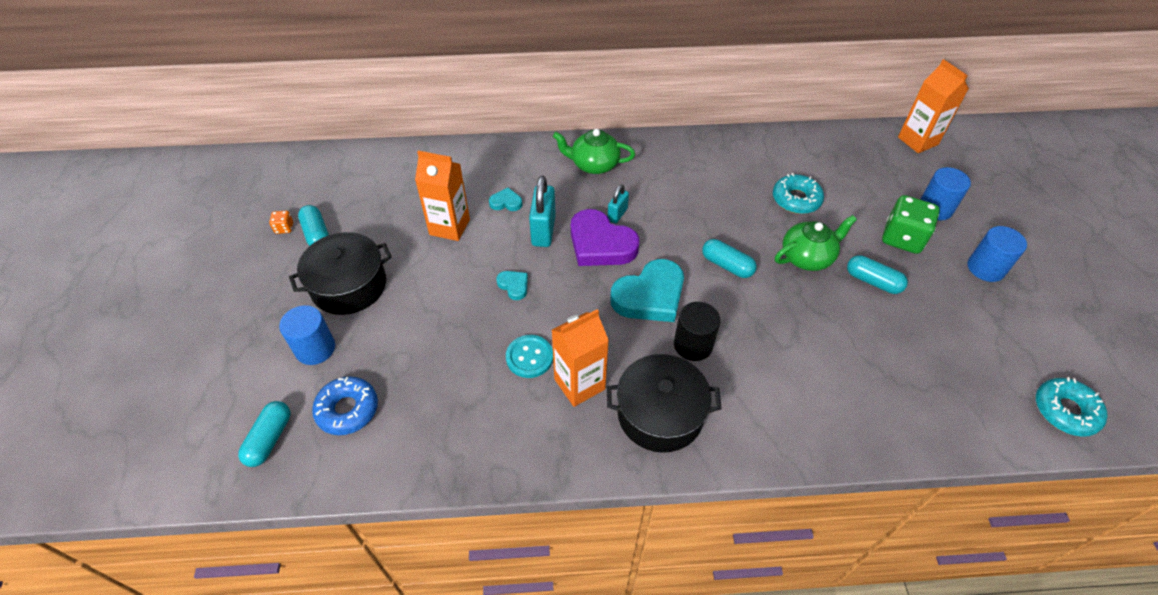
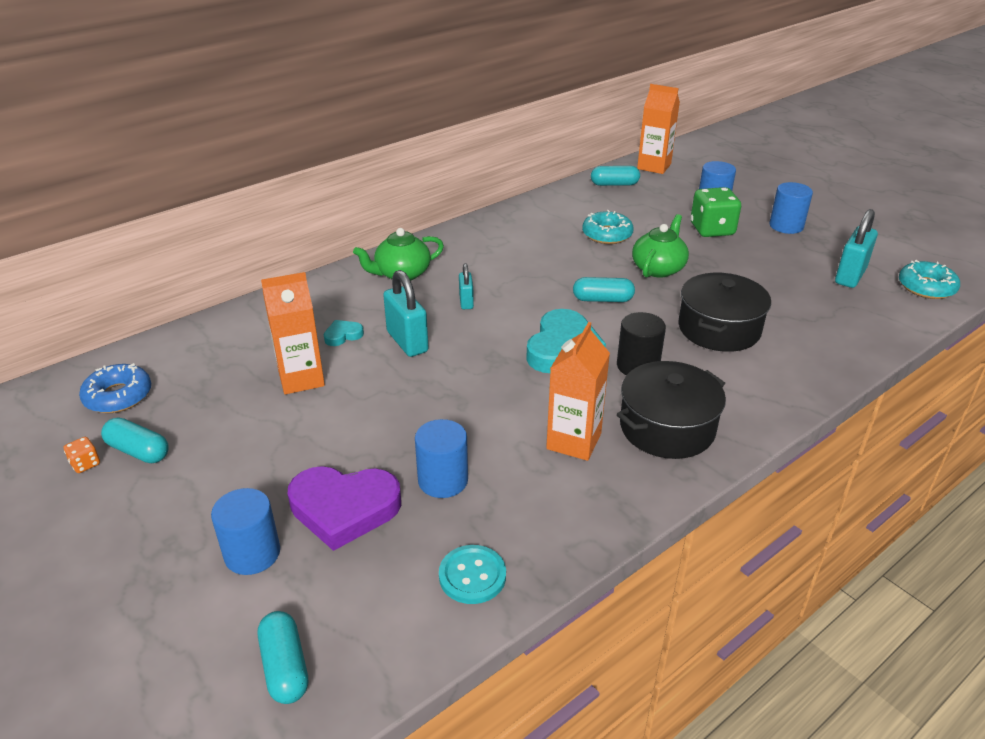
camera: 35 degrees left, 15 degrees down
(347, 410) = (355, 587): blue donut -> blue donut (118, 396)
(349, 285) = (233, 478): black pot -> black pot (719, 329)
(465, 363) = (443, 480): none -> blue cylinder
(514, 286) = (425, 396): turquoise heart -> none
(529, 357) = (503, 444): turquoise button -> turquoise button (472, 576)
(600, 244) = (475, 329): purple heart -> purple heart (344, 509)
(872, 281) = (722, 264): turquoise capsule -> turquoise capsule (614, 184)
(992, 356) = (850, 276): none -> turquoise padlock

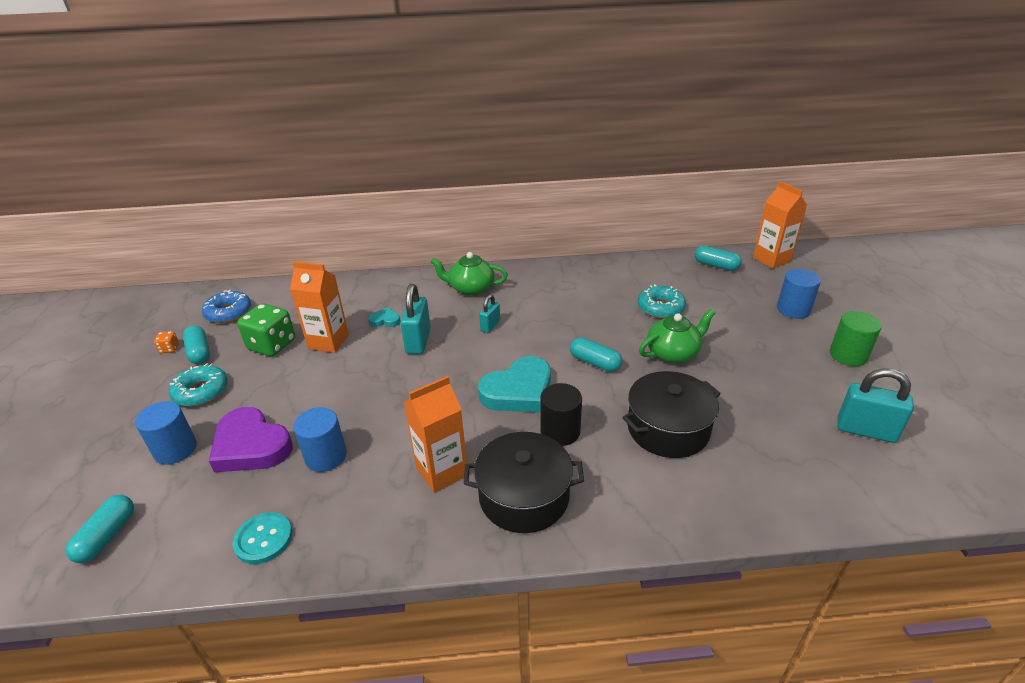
camera: 35 degrees right, 0 degrees up
(712, 230) = (764, 334): green dice -> green dice (272, 345)
(786, 226) = (848, 355): blue cylinder -> green cylinder
(850, 276) = (865, 430): turquoise padlock -> turquoise padlock turned 45 degrees clockwise
(926, 287) = (949, 477): turquoise donut -> turquoise donut (201, 391)

